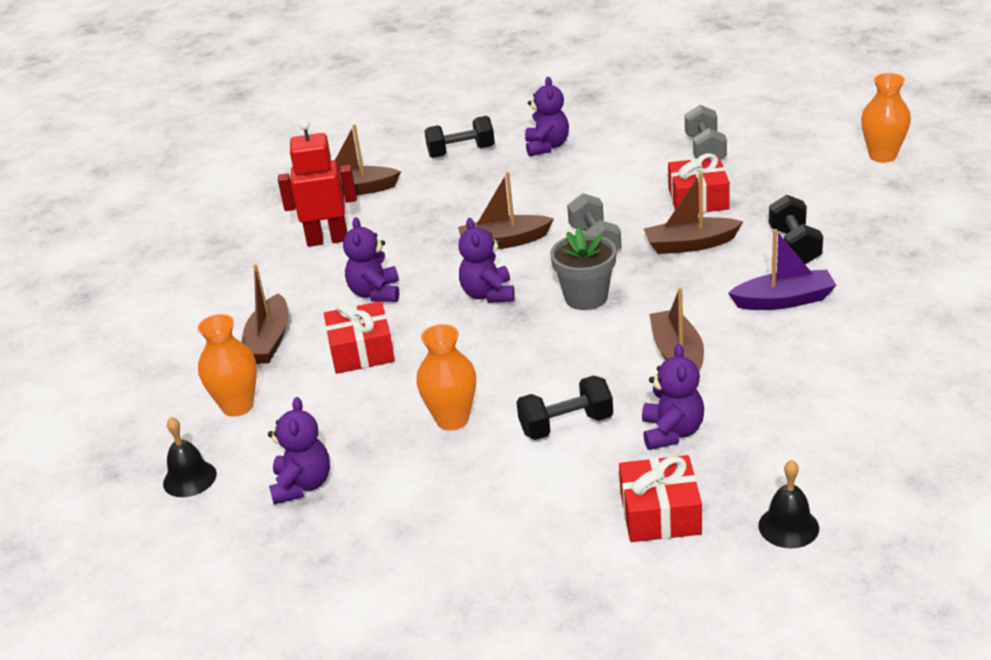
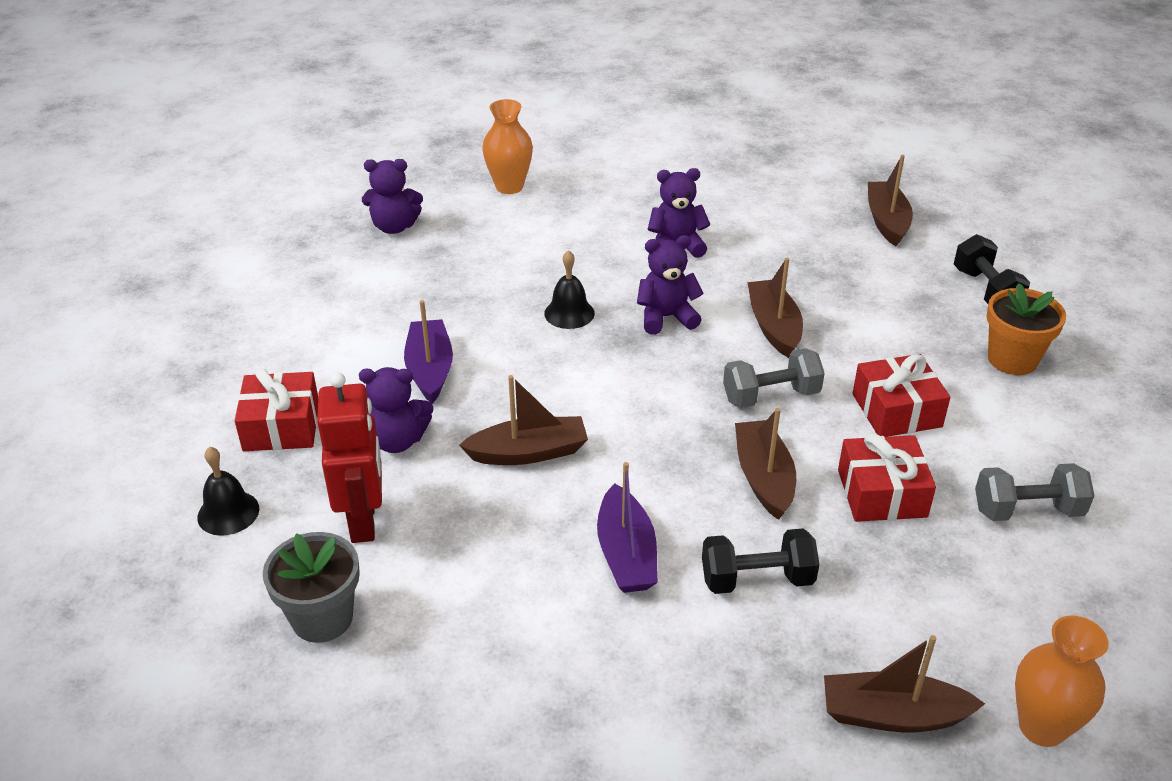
camera: 85 degrees right, 5 degrees up
(189, 478) = (421, 175): black bell -> black bell (569, 313)
(269, 341) = (603, 193): brown boat -> brown boat (892, 715)
(327, 240) = (780, 211): red robot -> red robot (364, 521)
(361, 351) = (578, 244): red gift -> red gift (896, 410)
(452, 419) = (459, 300): orange vase -> none
(547, 146) = (1012, 359): purple teddy bear -> orange flower pot
(566, 425) = (430, 369): black dumbbell -> purple boat
(586, 297) = (652, 387): grey flower pot -> grey flower pot (322, 618)

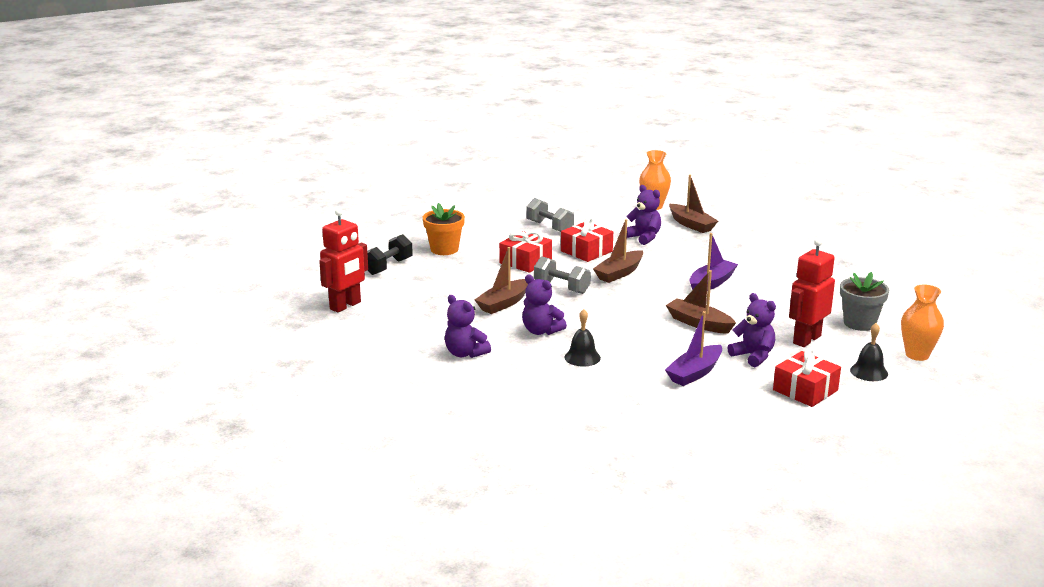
camera: 130 degrees left, 15 degrees down
(394, 227) = (594, 457): purple teddy bear -> purple teddy bear (644, 237)
(509, 186) = (477, 438): orange vase -> orange vase (917, 355)
(757, 579) = (676, 258): black dumbbell -> none
(887, 221) = (345, 306): brown boat -> red robot

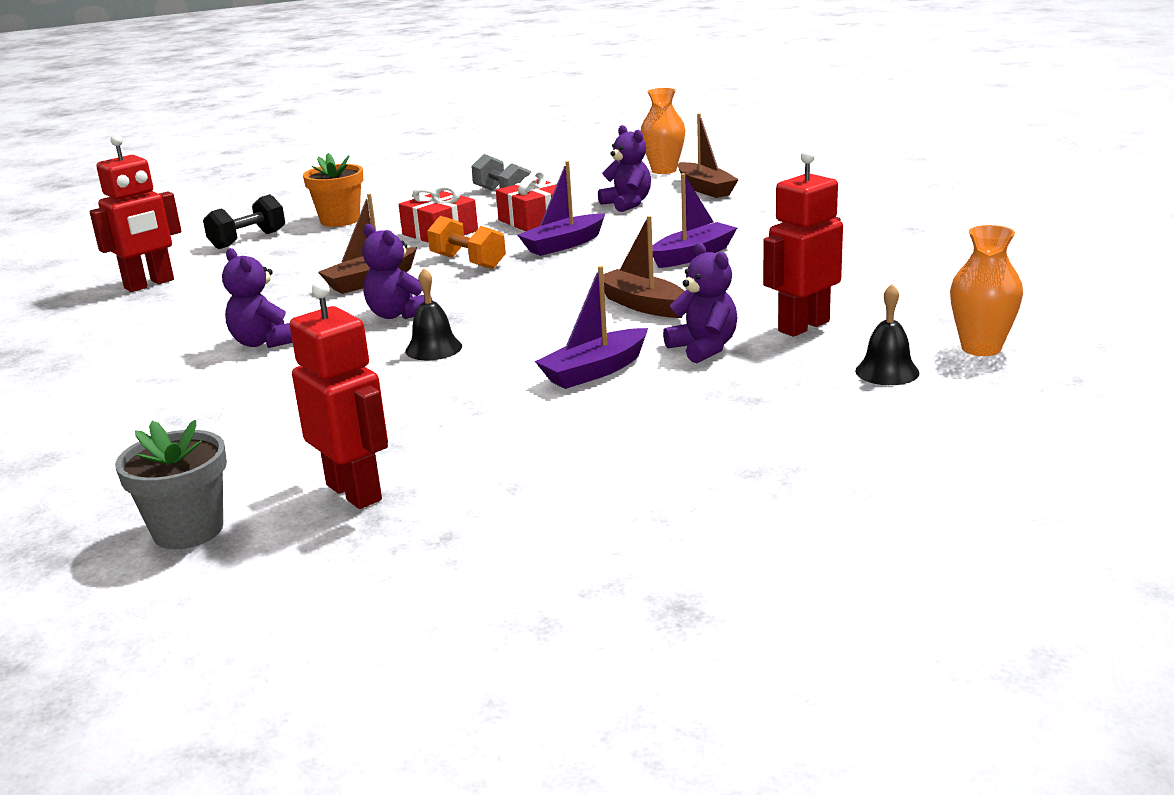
camera: 10 degrees right, 0 degrees up
(561, 288) = (468, 262): grey dumbbell -> orange dumbbell
(599, 457) = (355, 492): none -> red robot
(619, 273) = (564, 244): brown boat -> purple boat
(805, 390) = (764, 397): red gift -> none
(859, 323) = (901, 305): grey flower pot -> grey flower pot (188, 530)

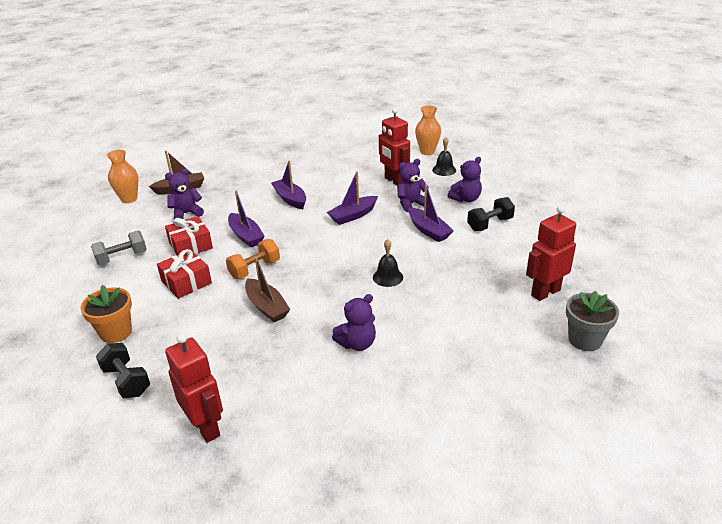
camera: 85 degrees left, 10 degrees up
(397, 314) = (332, 292): purple teddy bear -> purple teddy bear (466, 199)
(630, 431) = (490, 224): none -> black dumbbell
(643, 305) = (353, 215): brown boat -> purple boat

